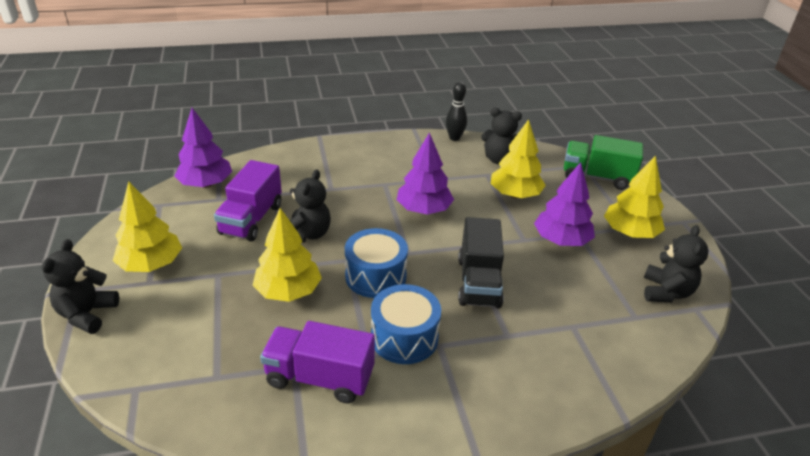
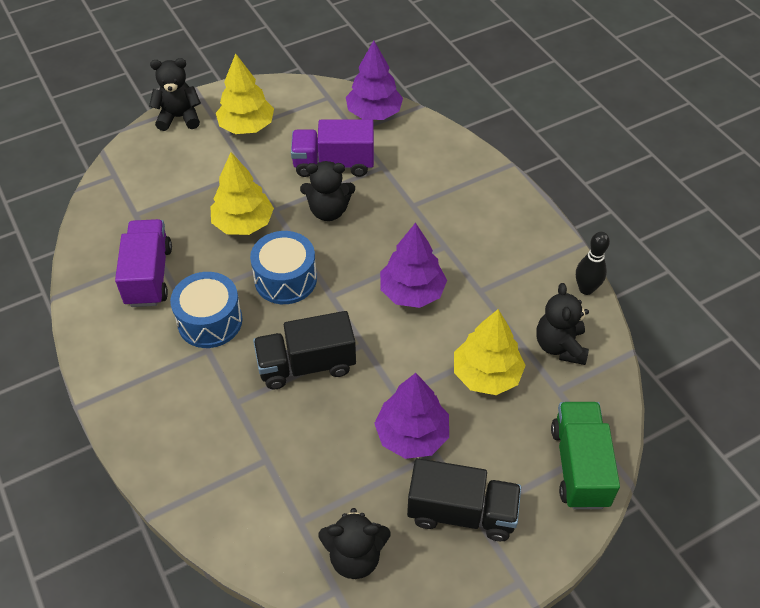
camera: 75 degrees right, 15 degrees up
(630, 233) = (461, 512): yellow tree -> black truck

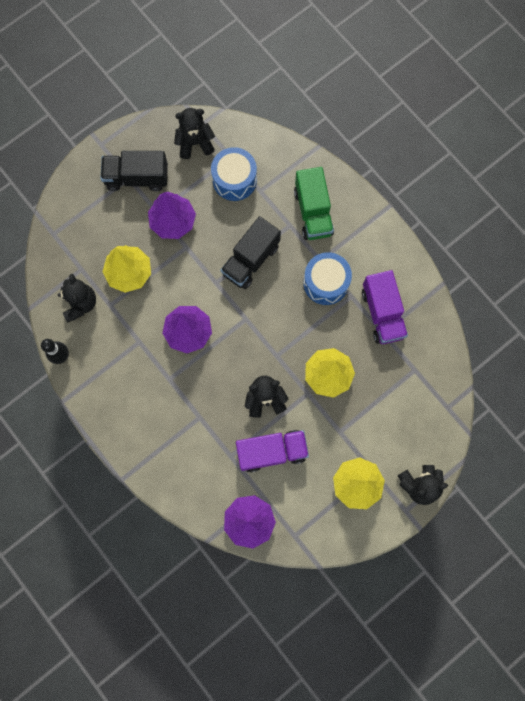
camera: 170 degrees right, 25 degrees up
(285, 279) = (282, 327): blue drum -> blue drum (234, 180)
(306, 365) = (250, 260): black truck -> black truck turned 150 degrees clockwise
(579, 466) = (67, 218): green truck -> green truck (313, 212)

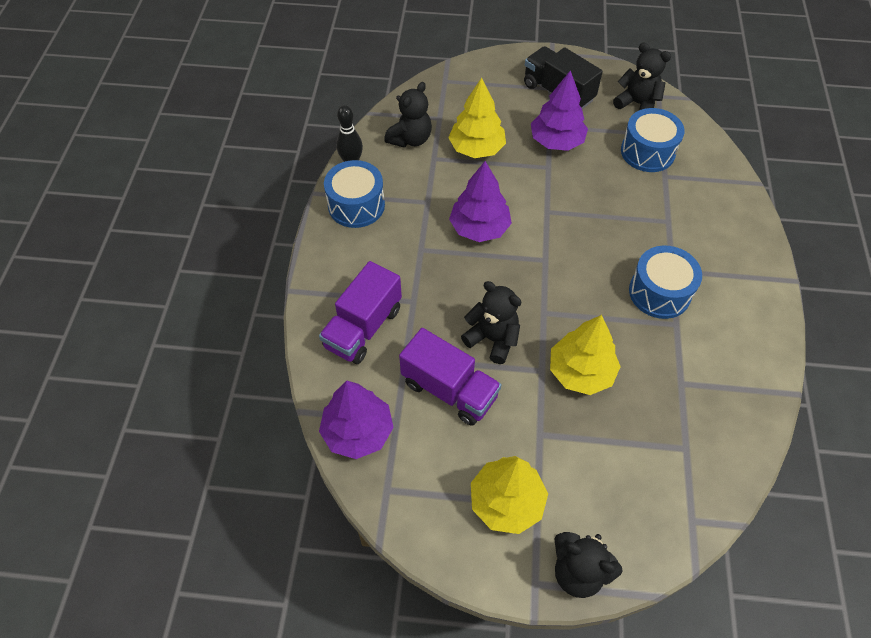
camera: 45 degrees right, 20 degrees down
(99, 385) = (356, 205): none -> blue drum
(250, 260) = (600, 219): black truck -> none
(313, 212) = (703, 228): green truck -> none
(382, 313) = (697, 365): purple truck -> purple truck (363, 327)

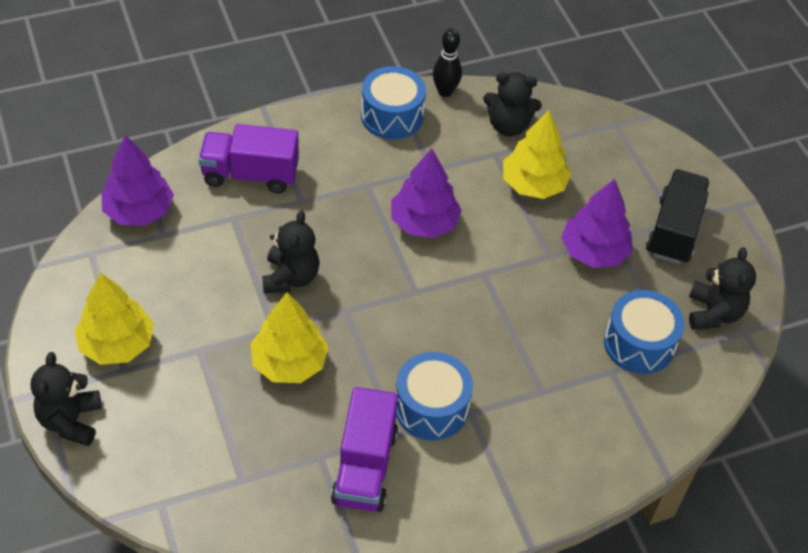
camera: 60 degrees right, 5 degrees down
(449, 390) = (215, 262): purple truck -> purple truck (364, 467)

